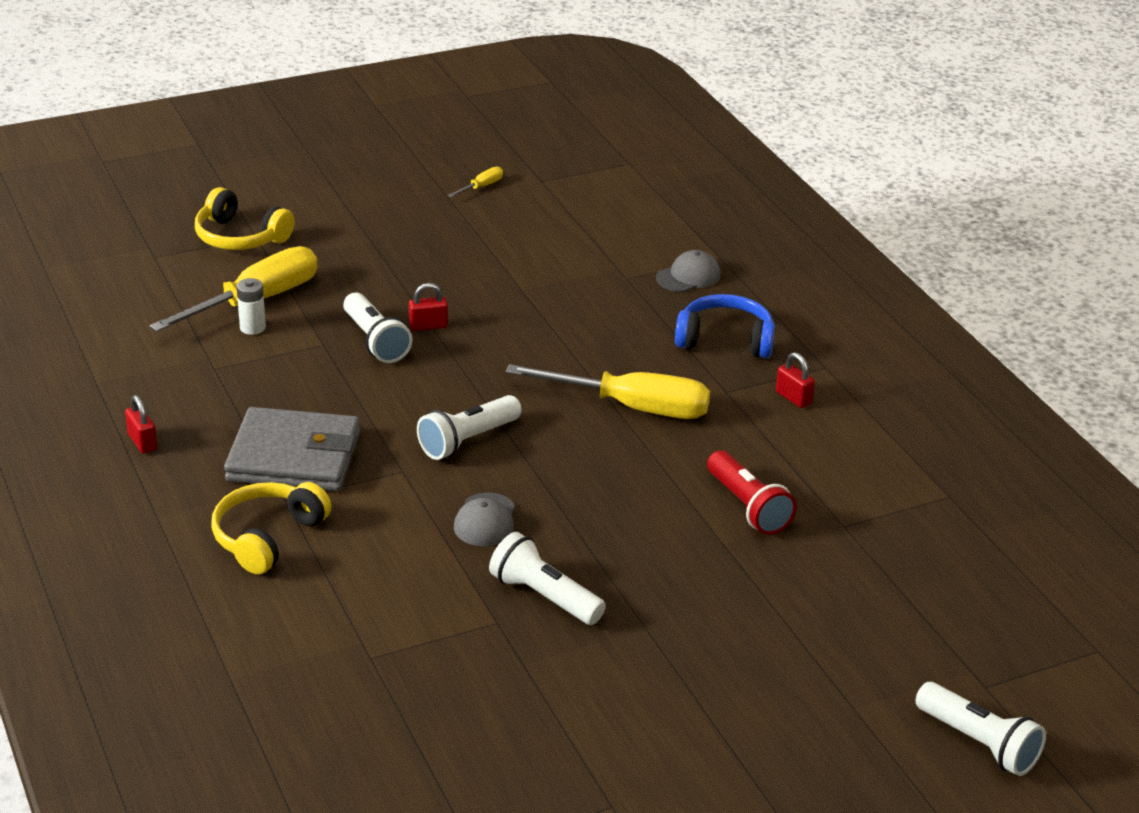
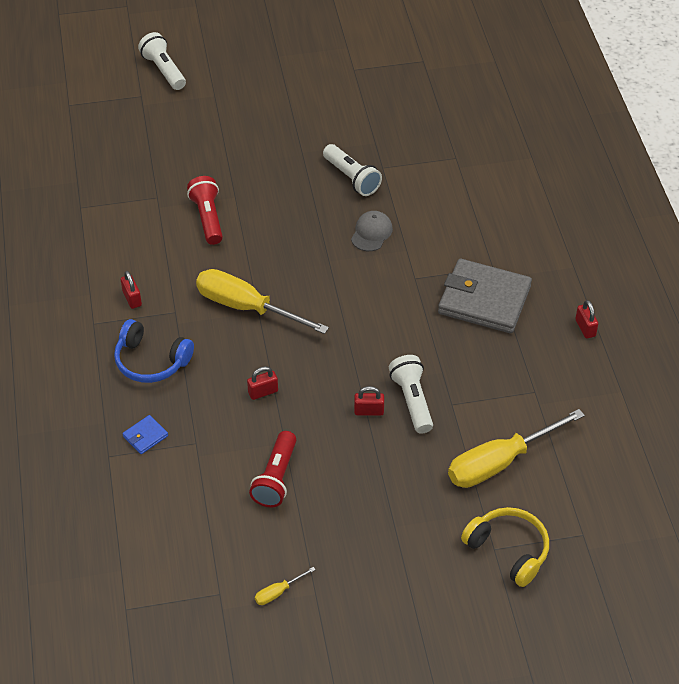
camera: 165 degrees left, 15 degrees up
(252, 328) = (504, 431): white battery -> none
(267, 537) = (506, 241): yellow headphones -> none
(467, 440) = (367, 296): white flashlight -> none
(519, 261) = (276, 478): none -> red flashlight
(568, 328) = (263, 392): none -> red padlock
(688, 276) = (145, 436): grey cap -> blue wallet

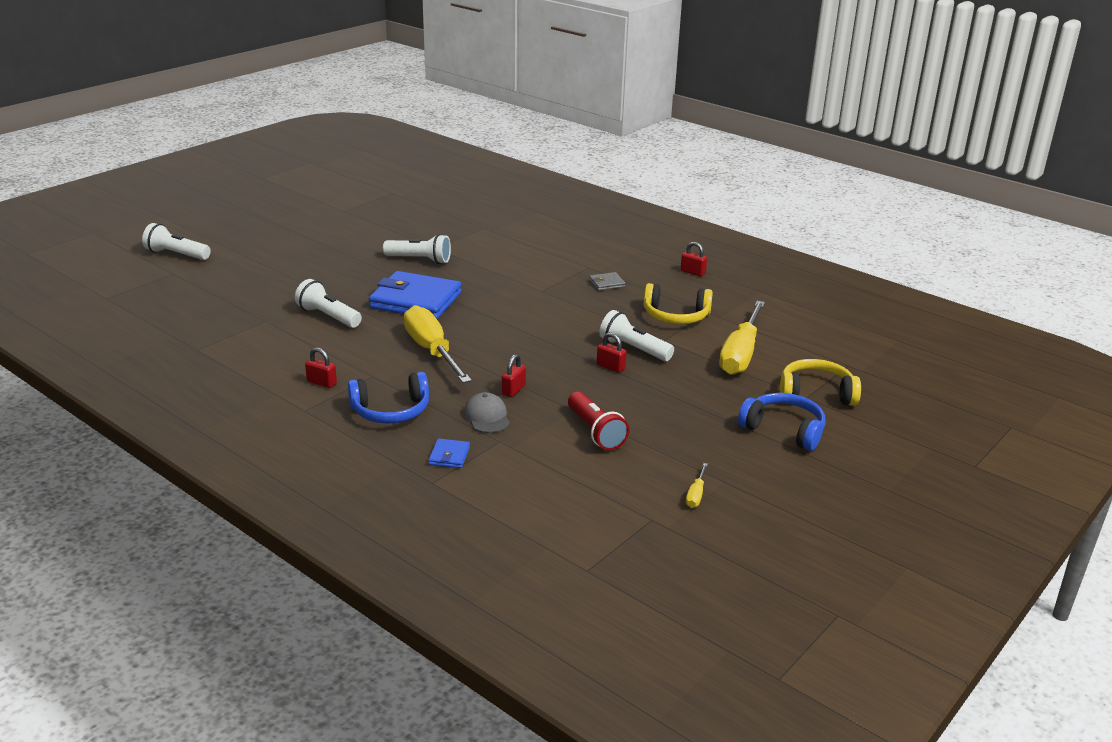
camera: 40 degrees left, 20 degrees down
(208, 218) = (328, 316): red flashlight -> white flashlight
(246, 307) = (432, 351): yellow screwdriver -> yellow screwdriver turned 75 degrees clockwise
(295, 234) = (415, 300): none -> blue wallet
(369, 411) = (610, 367): red padlock -> red padlock turned 75 degrees clockwise
(371, 233) = (475, 280): grey cap -> grey cap (487, 417)
(428, 572) = (784, 430): none -> blue headphones
(484, 300) = (606, 283): grey wallet -> grey wallet, size x0.42
(498, 380) = (675, 316): none -> yellow headphones

